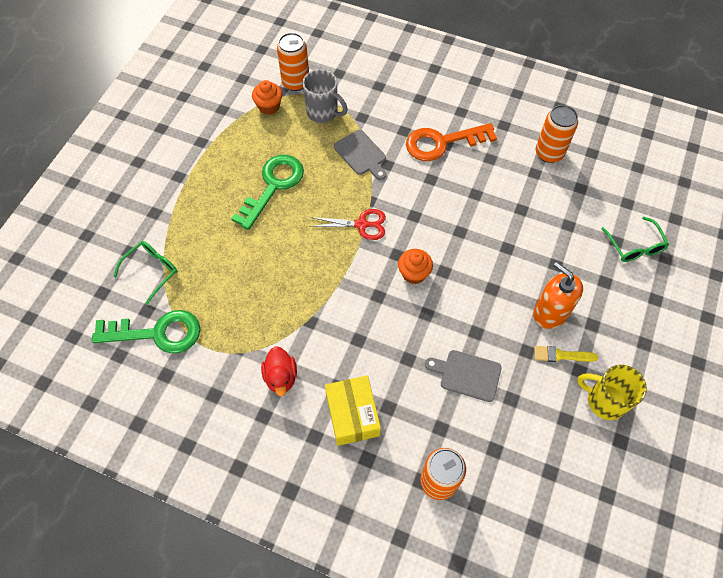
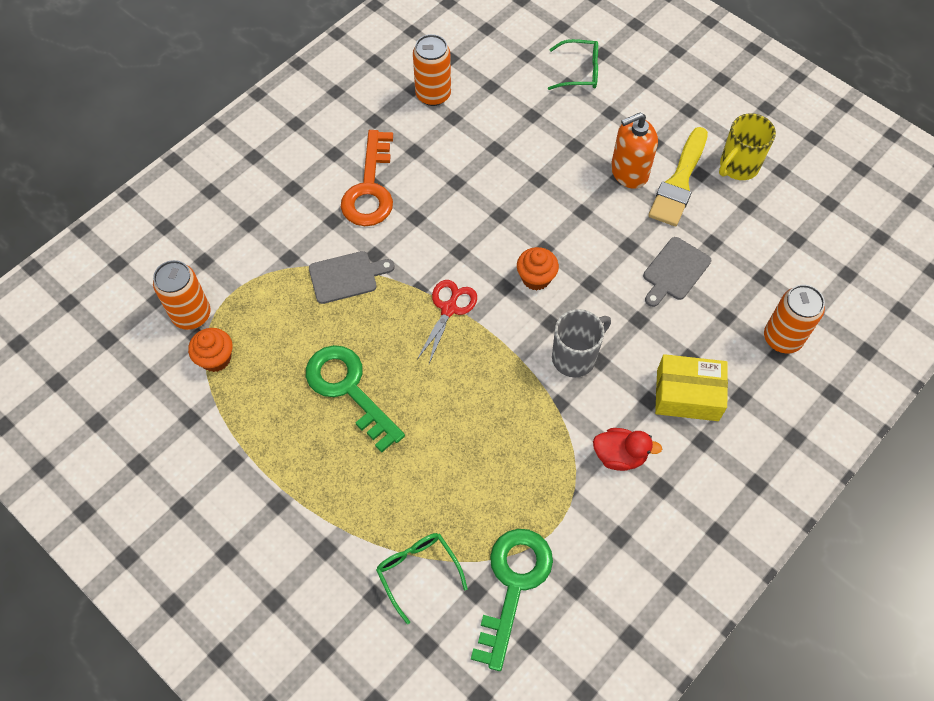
camera: 70 degrees left, 0 degrees up
(323, 113) = (259, 298): grey mug -> grey mug (575, 357)
(561, 355) = (679, 182): yellow brush -> yellow brush, size x1.84

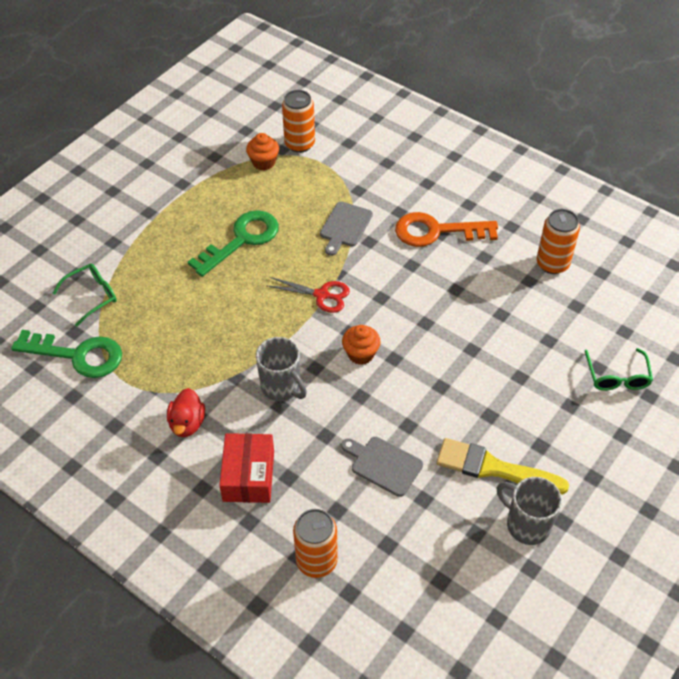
camera: 85 degrees right, 10 degrees down
(346, 277) = (345, 226): grey cutting board -> grey cutting board turned 45 degrees clockwise
(629, 172) = (496, 423): orange soap dispenser -> none
(687, 395) = (248, 476): yellow box -> red box
(738, 166) = (526, 524): yellow mug -> grey mug

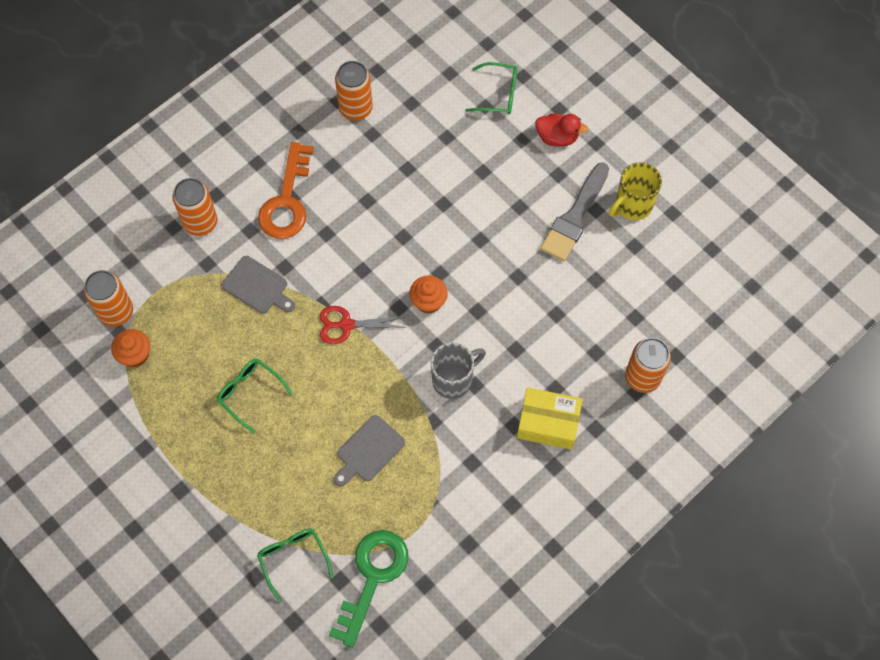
camera: 80 degrees left, 15 degrees up
(187, 423) = (479, 473): red duck -> red duck (557, 137)
(242, 240) = (249, 393): green key -> green glasses
(248, 476) = (548, 423): red box -> yellow box
(321, 295) = (346, 325): red scissors -> red scissors turned 120 degrees counterclockwise
(383, 465) = (556, 305): grey cutting board -> grey cutting board (368, 451)
(396, 178) = (200, 222): none -> orange can
(494, 468) = (574, 216): yellow brush -> grey brush
(526, 524) = (632, 205): grey mug -> yellow mug

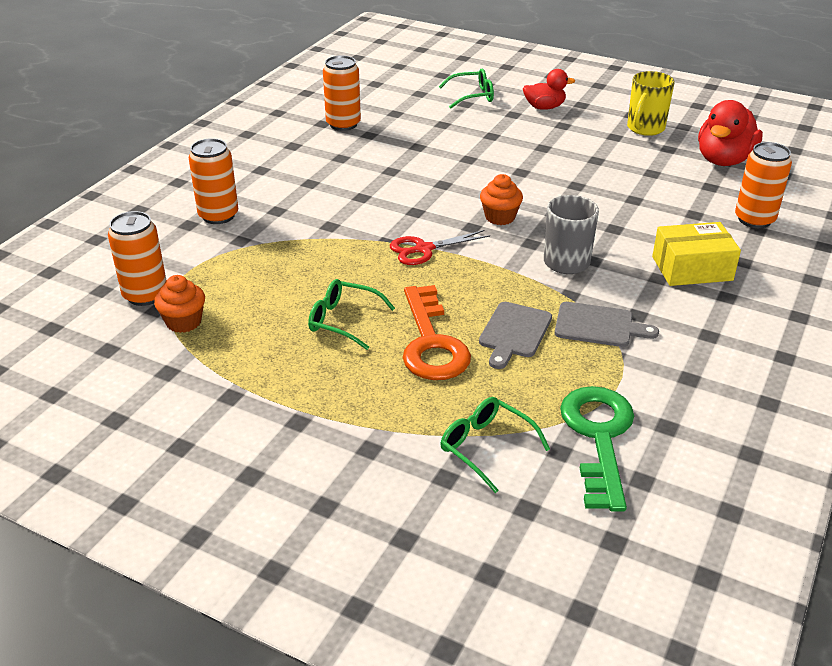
camera: 20 degrees left, 30 degrees down
(257, 286) = (307, 244): grey cutting board -> grey cutting board (598, 326)
(287, 200) = (306, 185): orange key -> orange key (431, 343)
(574, 216) = (599, 143): grey brush -> none
(674, 281) = (723, 160): none -> red duck

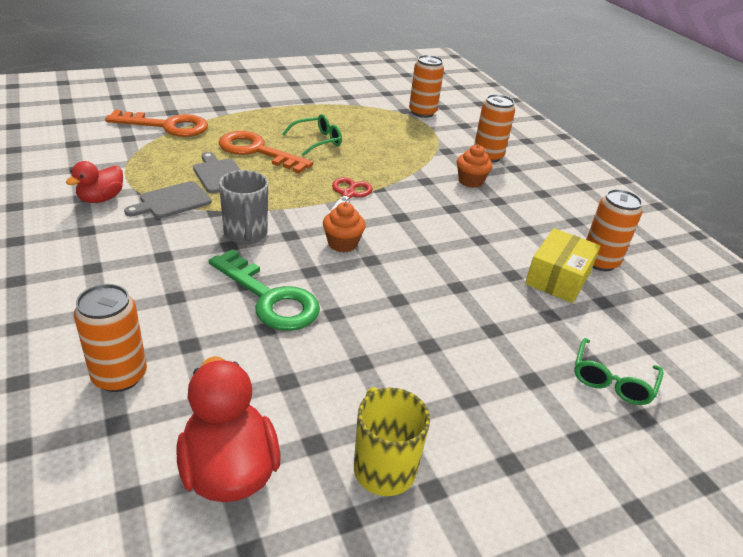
camera: 125 degrees right, 0 degrees up
(184, 322) = (382, 111): orange cupcake -> orange cupcake (470, 181)
(486, 447) = (167, 126): green glasses -> orange key
(544, 107) = (529, 419): red duck -> red duck (101, 199)
(599, 437) = (112, 150): green key -> green key (270, 298)
(692, 268) = (142, 278): yellow box -> yellow box (558, 278)

